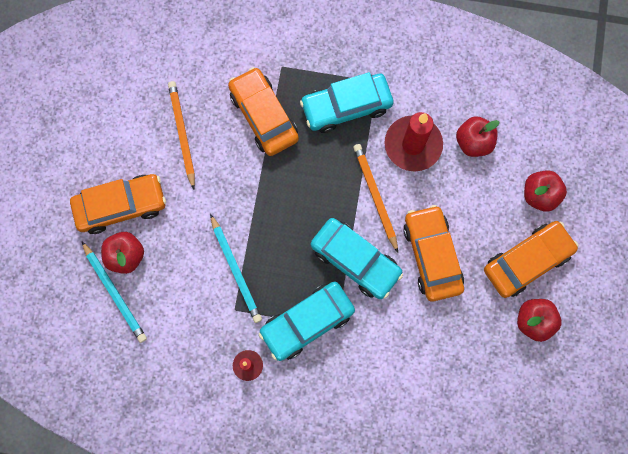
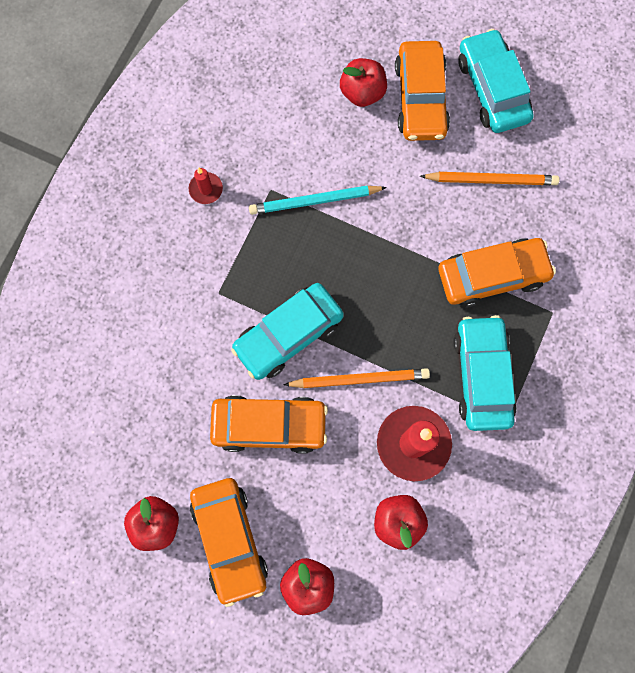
camera: 105 degrees right, 0 degrees up
(114, 293) = (324, 73): turquoise pencil -> none
(307, 322) = (234, 263): turquoise car -> turquoise car (492, 89)

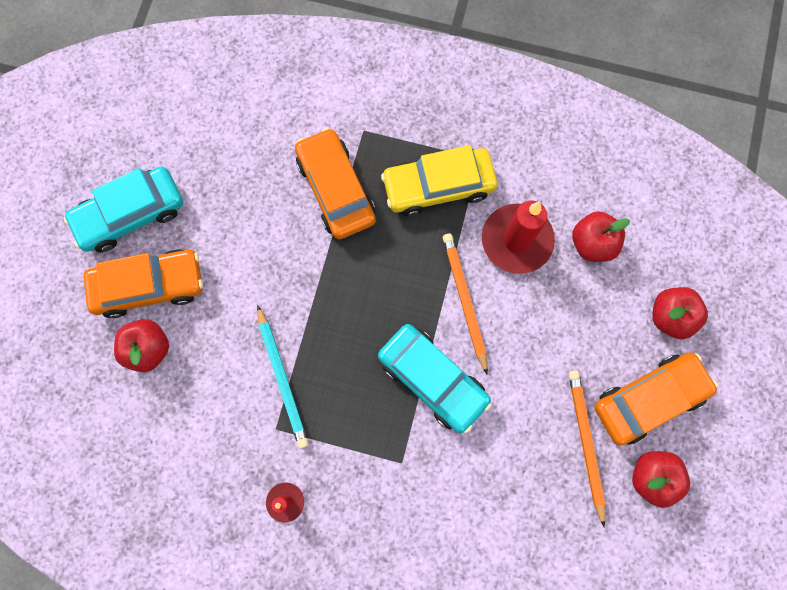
camera: 100 degrees left, 0 degrees up
(269, 425) = (529, 381): orange car -> none
(482, 376) = (438, 186): turquoise car -> yellow car
(491, 180) = (234, 203): orange pencil -> orange pencil (586, 443)

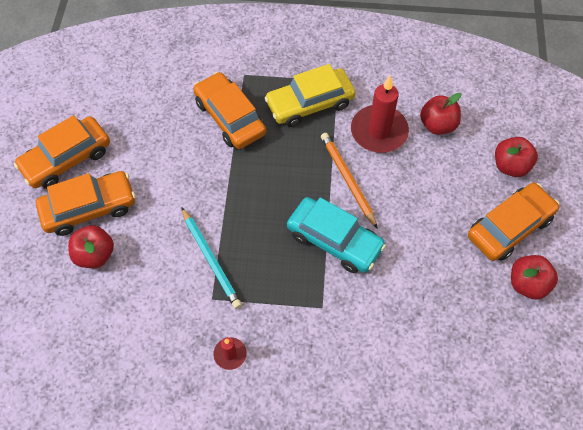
camera: 10 degrees left, 15 degrees down
(130, 214) = (66, 159): turquoise car -> orange car
(586, 443) = (468, 268): orange pencil -> none

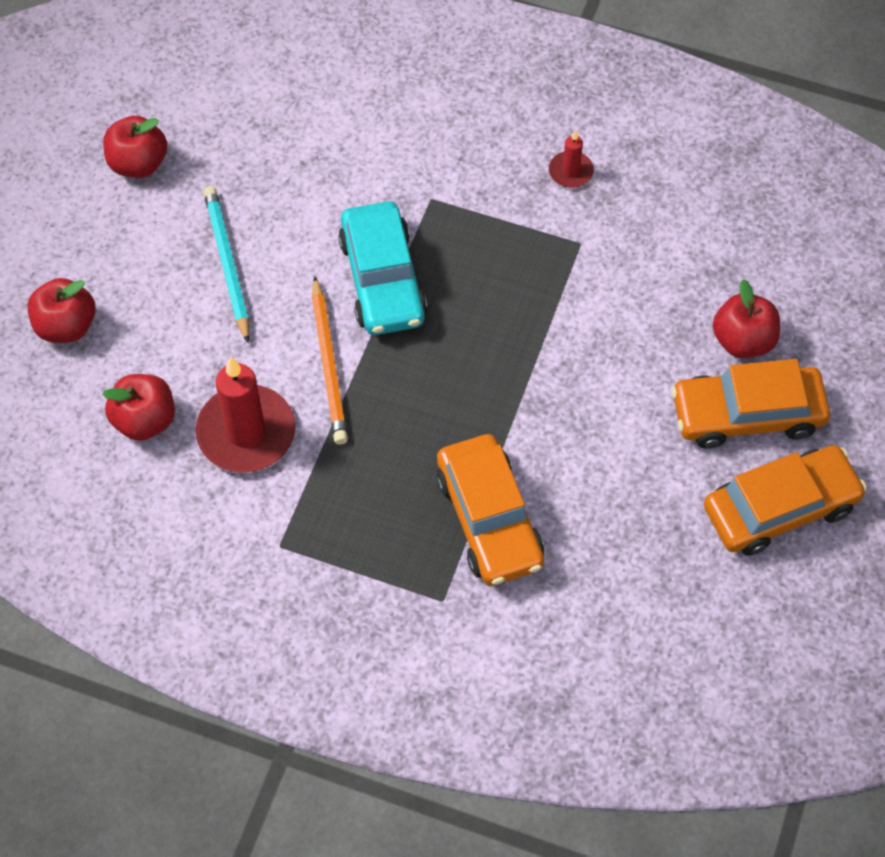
camera: 165 degrees left, 0 degrees up
(210, 259) = (571, 295): turquoise pencil -> turquoise pencil (228, 264)
(310, 104) = (343, 512): yellow car -> none
(334, 240) = (382, 279): turquoise car -> turquoise car turned 150 degrees counterclockwise
(509, 227) = (120, 239): orange car -> none

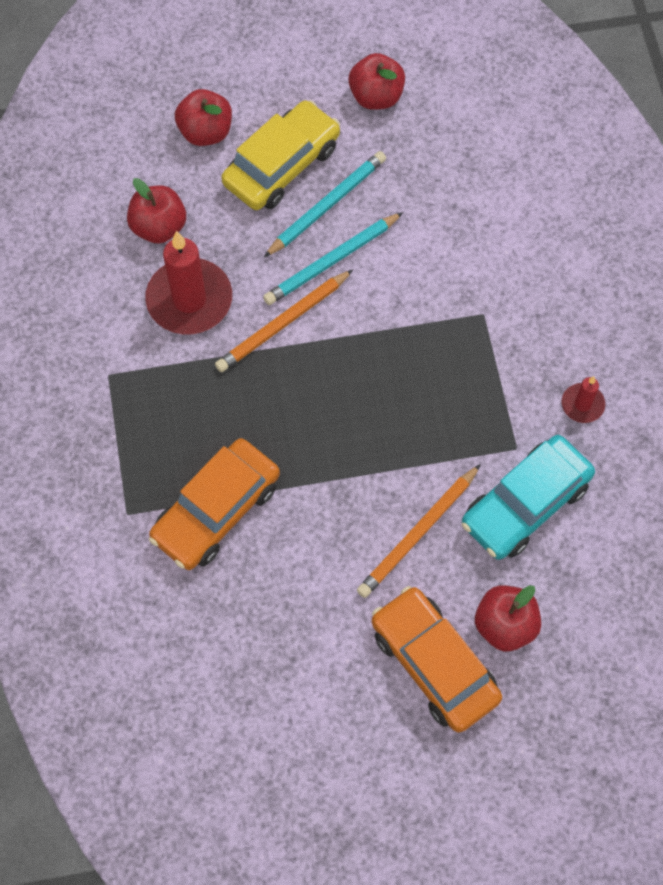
camera: 60 degrees right, 5 degrees up
(155, 279) = (282, 165): none -> yellow car
(290, 290) = (332, 261): none -> turquoise pencil
(382, 279) = (384, 320): turquoise car -> turquoise car (525, 504)
(615, 362) = (418, 533): none -> orange pencil
(780, 508) = (359, 734): orange car -> none

